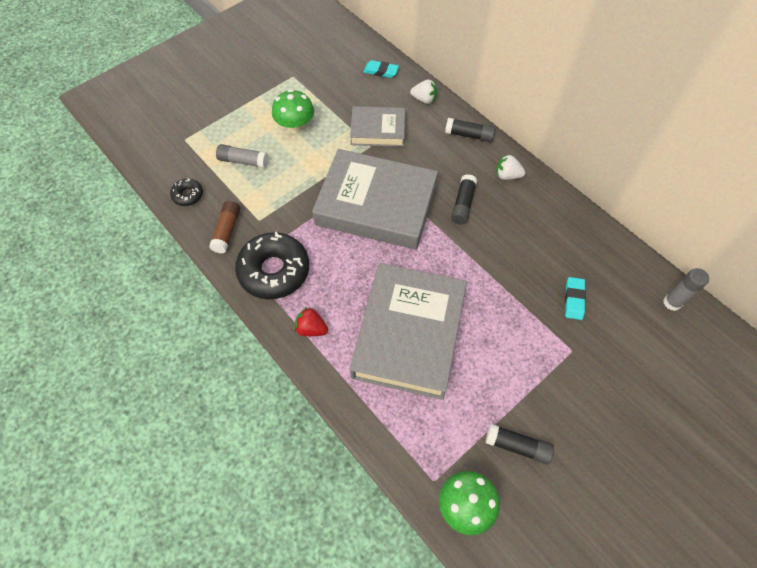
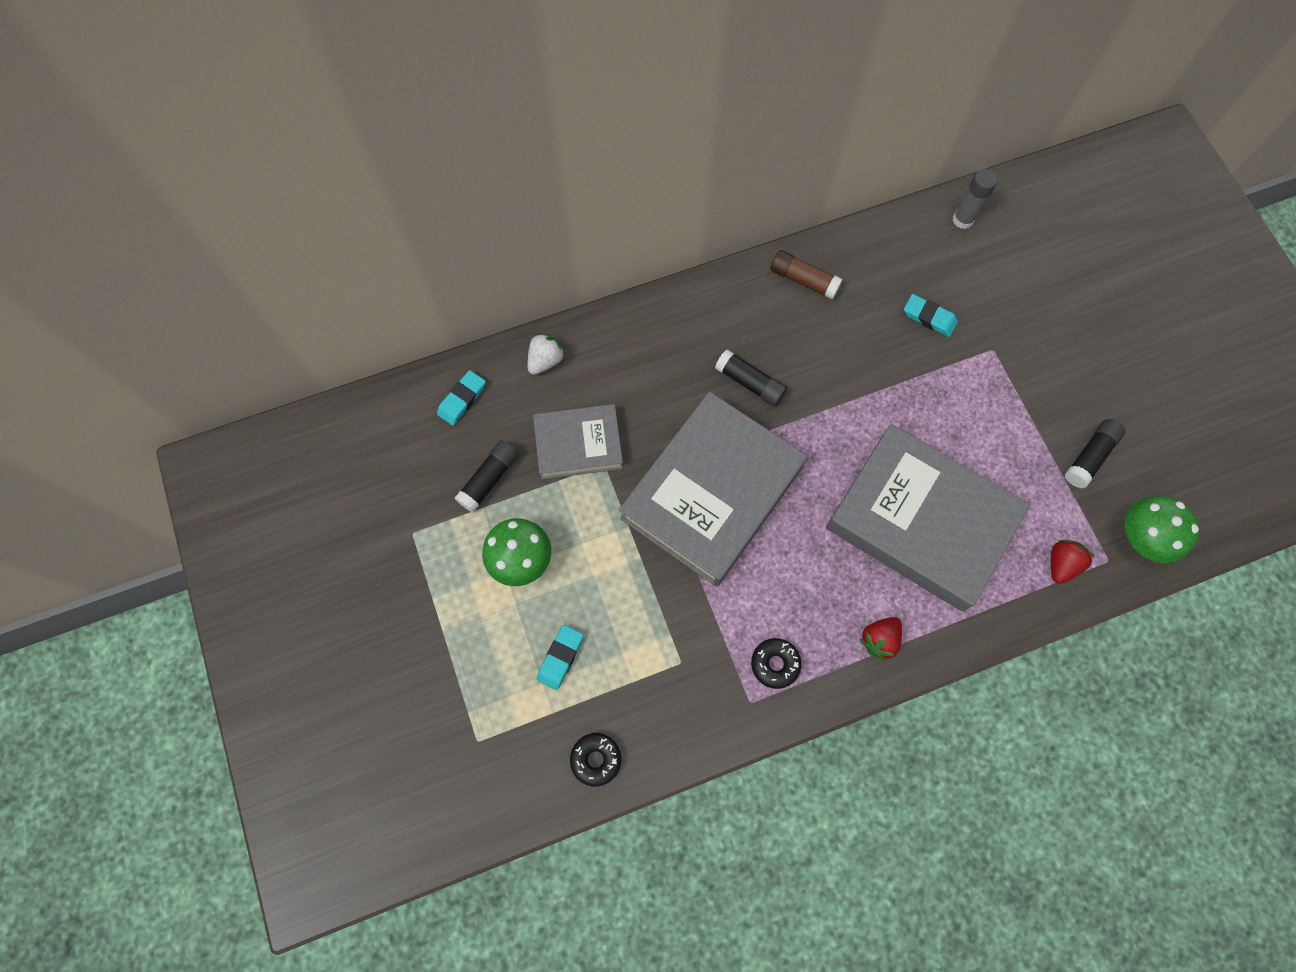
camera: 70 degrees left, 10 degrees up
(227, 231) = (684, 714): brown glue stick -> brown glue stick (803, 280)
(243, 161) = (560, 658): grey glue stick -> turquoise eraser
(274, 271) = (775, 664): black donut -> black donut, size x0.47
(378, 130) = (578, 444): grey book -> grey book turned 60 degrees clockwise
(416, 443) = (1061, 564): none -> red strawberry
(469, 135) = (636, 328): black glue stick -> black glue stick (489, 479)
(507, 175) = (723, 310): white strawberry -> none

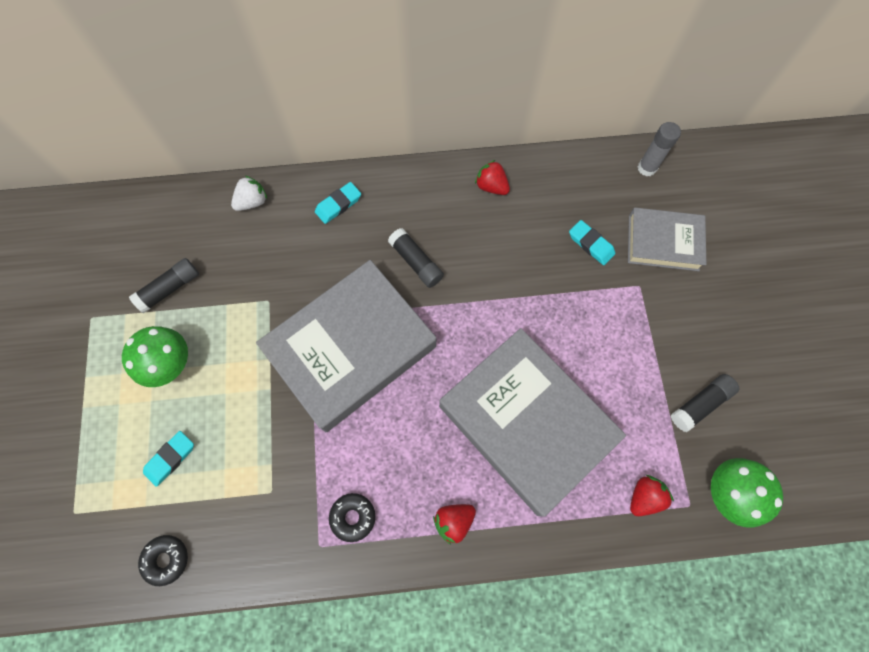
camera: 15 degrees right, 0 degrees up
(462, 399) = (173, 217): turquoise eraser -> turquoise eraser (338, 205)
(578, 444) = (253, 278): grey book -> grey book (663, 242)
(803, 280) = (491, 186): brown glue stick -> red strawberry

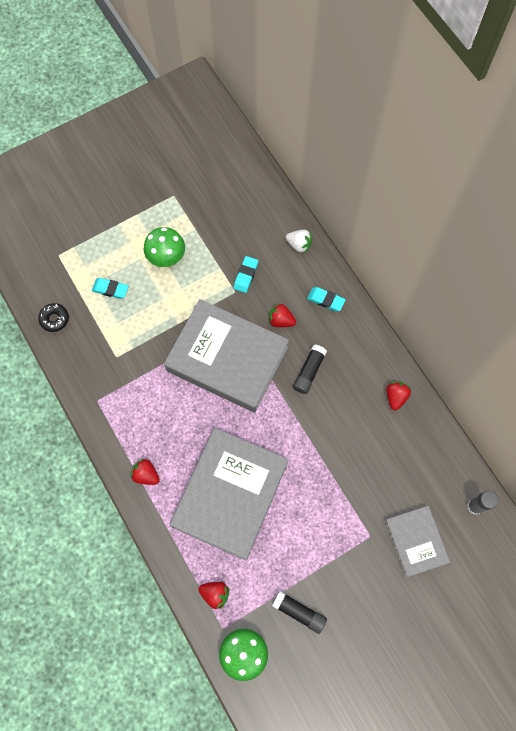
camera: 65 degrees right, 0 degrees up
(170, 288) = (214, 229): black glue stick -> none
(336, 264) = (281, 320): none -> red strawberry
(353, 517) = (122, 412): black donut -> none
(591, 244) = (386, 488): turquoise eraser -> turquoise eraser (246, 275)

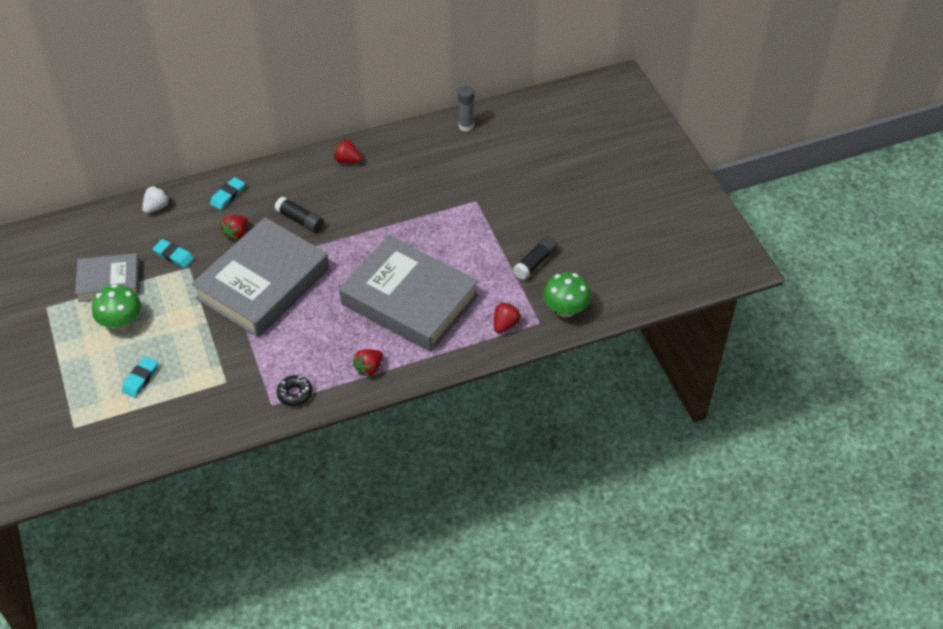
camera: 80 degrees left, 20 degrees down
(54, 319) = (156, 438): black donut -> black donut (295, 394)
(415, 541) = (488, 171): grey book -> grey book (109, 281)

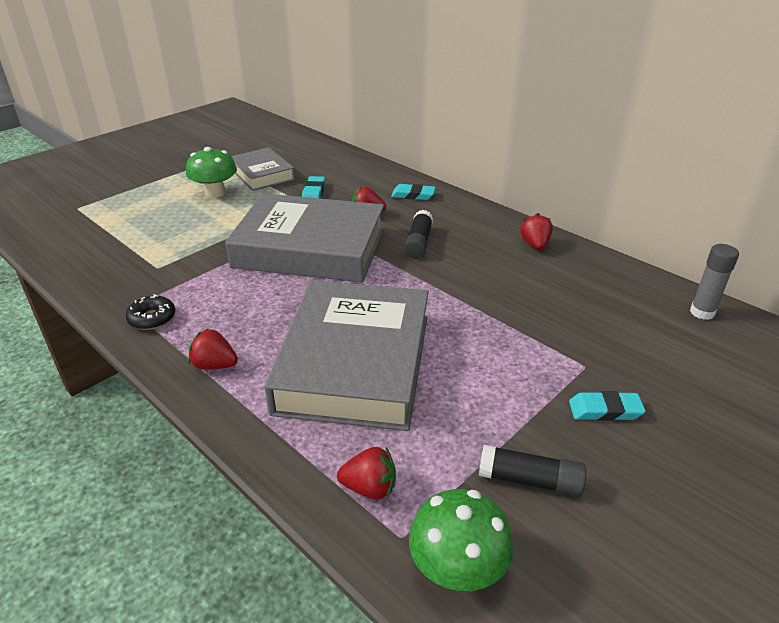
camera: 65 degrees right, 15 degrees down
(140, 379) = (146, 221): turquoise eraser -> turquoise eraser (605, 410)
(157, 207) = (366, 169): white strawberry -> none

